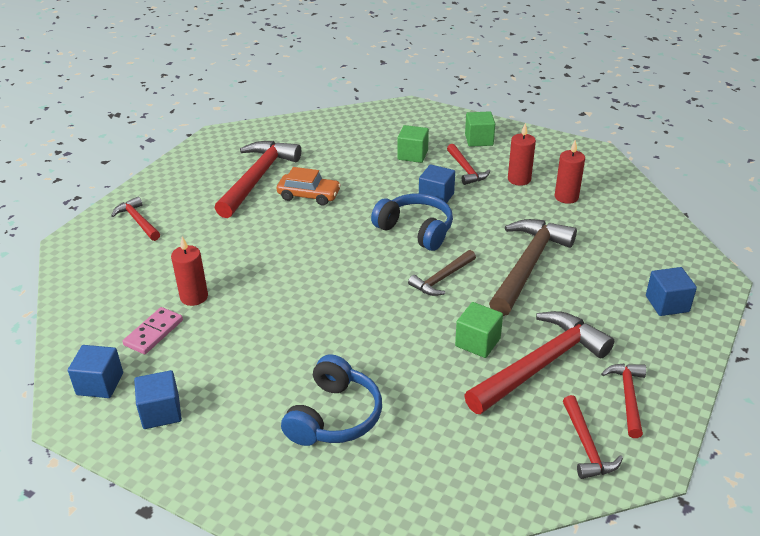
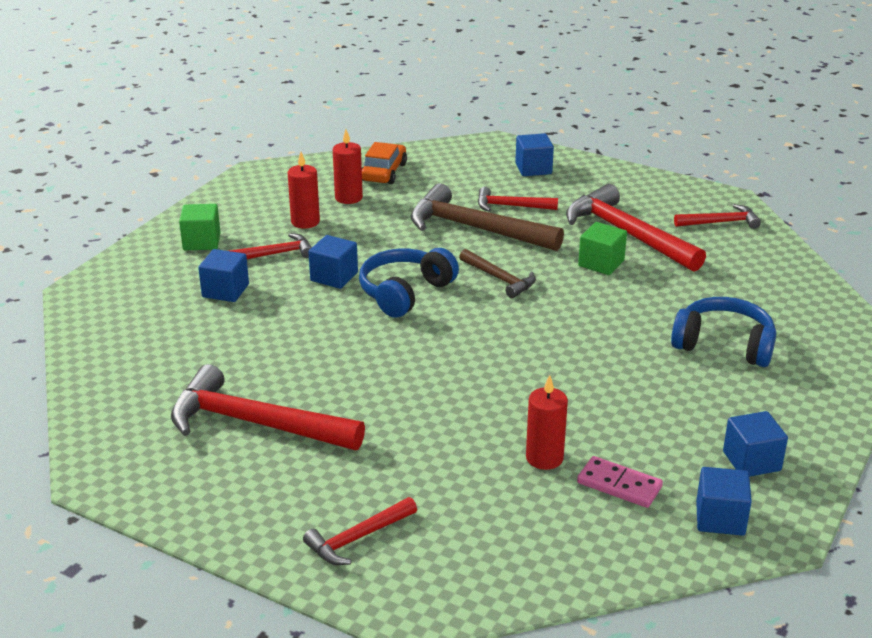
camera: 90 degrees left, 5 degrees down
(309, 195) = (312, 373): orange car -> orange car (384, 172)
(412, 155) = (225, 291): green cube -> blue cube
(628, 397) = (659, 199): red hammer -> red hammer (511, 206)

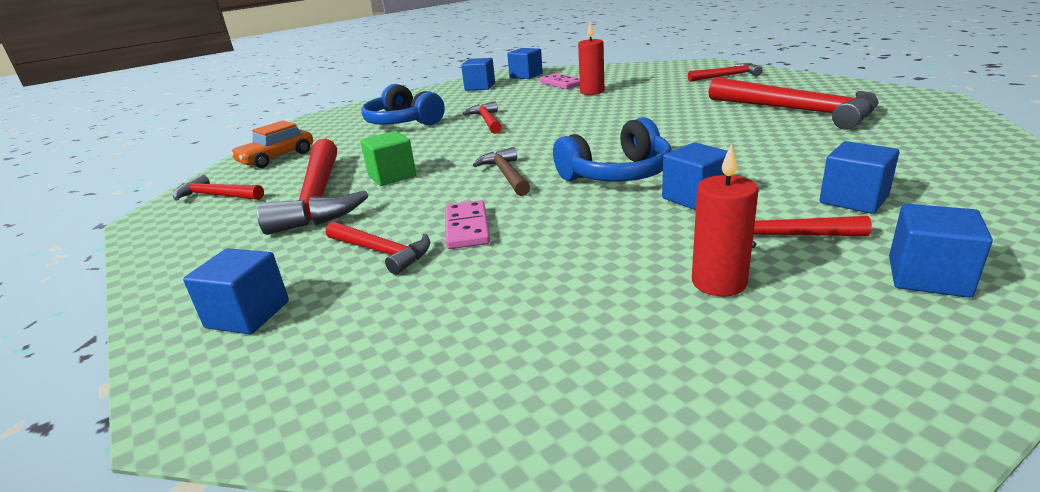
camera: 150 degrees left, 5 degrees down
(201, 242) = (928, 277): green cube -> blue cube
(348, 198) = (616, 320): red candle -> none
(384, 172) = (503, 375): orange car -> orange car (277, 157)
(476, 229) = (466, 228): brown hammer -> pink domino
(616, 360) = (487, 121): none -> red hammer

